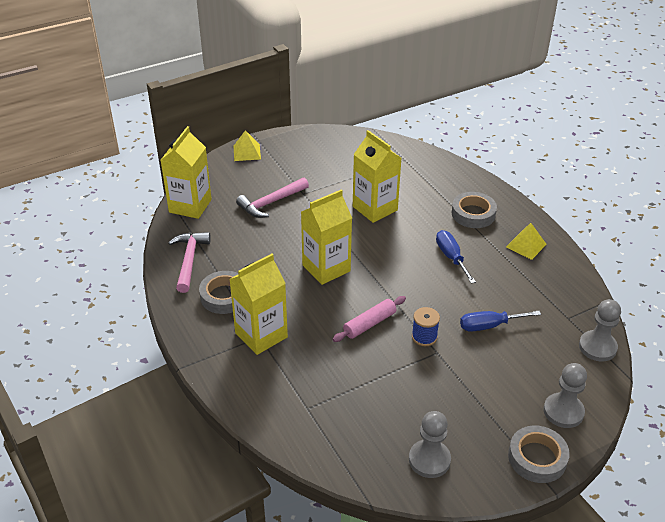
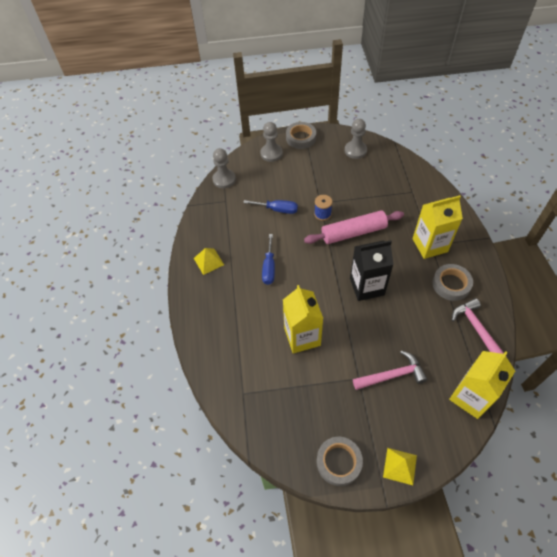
camera: 155 degrees left, 15 degrees up
(189, 260) = (476, 328): pink hammer -> pink hammer turned 135 degrees clockwise
(326, 268) = (367, 286): yellow carton -> black carton
(369, 324) = (353, 232): pink rolling pin -> pink rolling pin, size x1.61
(473, 214) = (225, 304): grey tape -> grey tape (339, 462)

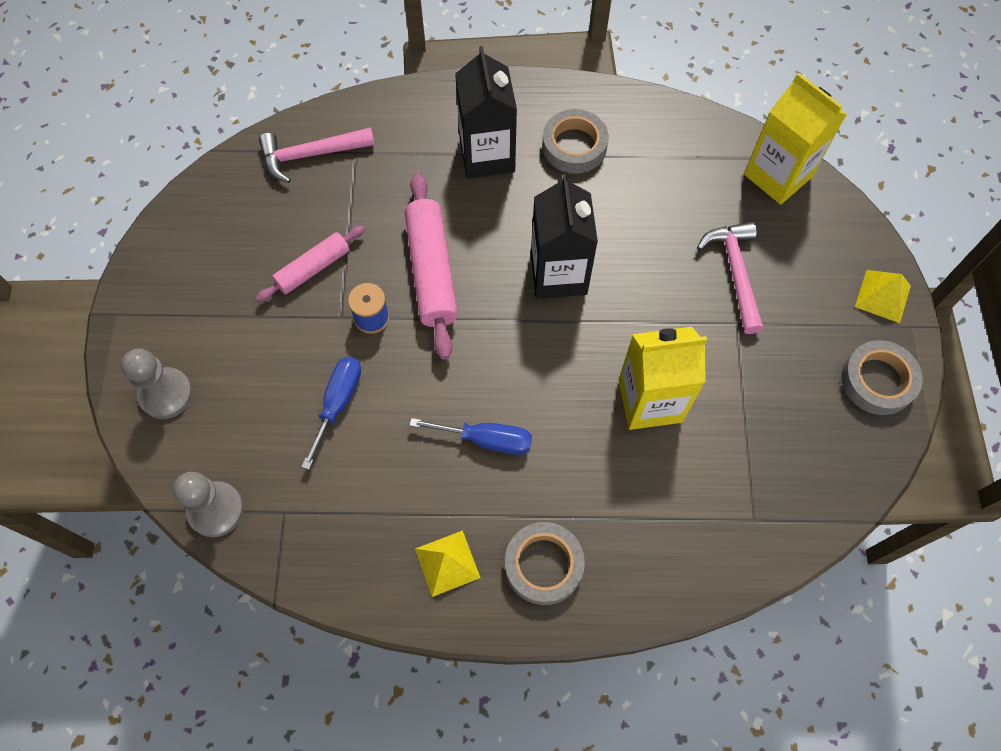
camera: 85 degrees left, 10 degrees up
(301, 138) = (138, 324): grey tape -> grey tape (543, 565)
(342, 188) = (313, 268): none -> pink rolling pin
(355, 150) = (214, 224): grey pawn -> none
(430, 245) = (487, 155): yellow carton -> black carton
(476, 328) = (662, 135): pink hammer -> pink hammer (310, 155)

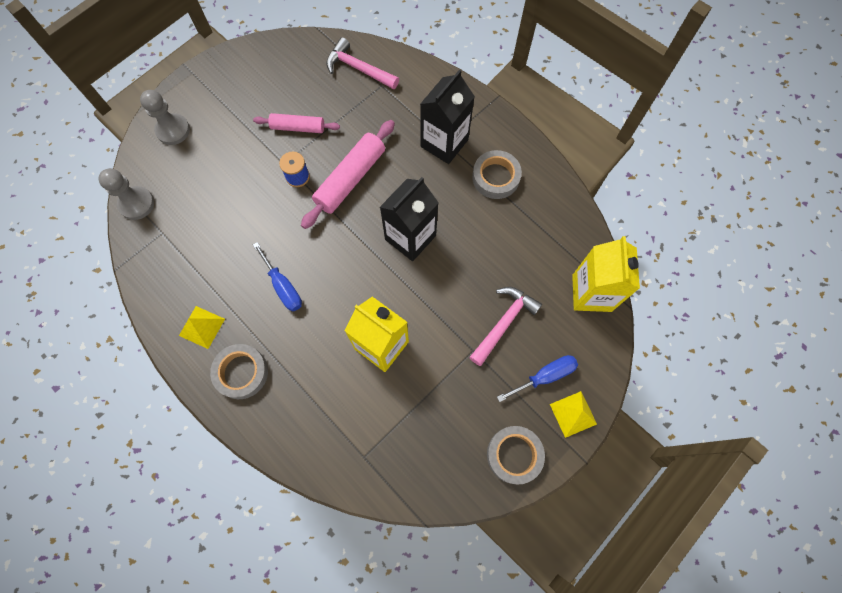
camera: 45 degrees right, 5 degrees up
(338, 403) = (238, 204): blue screwdriver -> blue screwdriver (545, 376)

